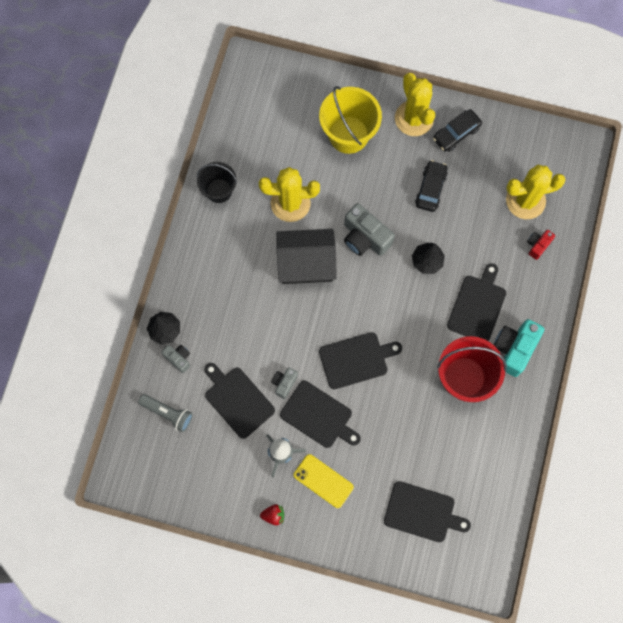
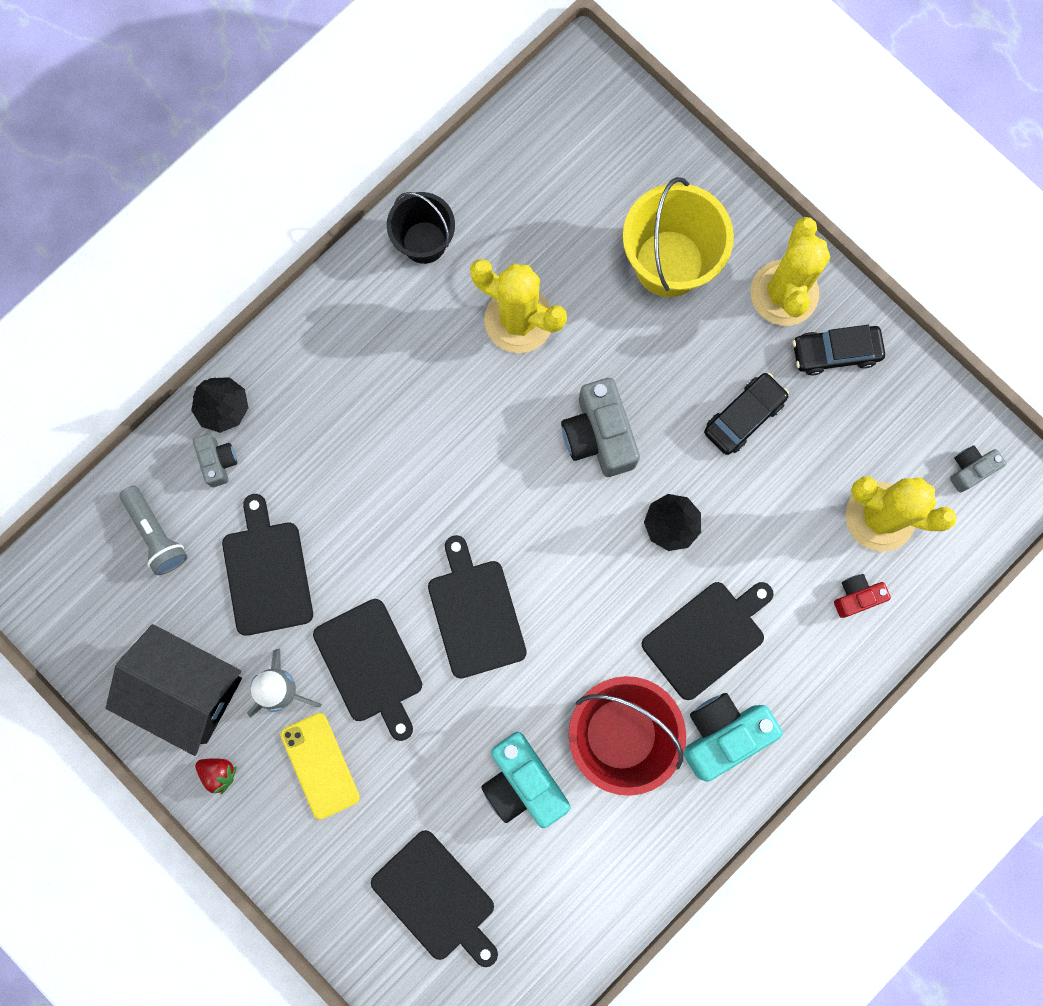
camera: 30 degrees right, 5 degrees up
(284, 383) = (349, 587): grey camera -> grey camera (970, 469)
(306, 263) = (488, 425): black house -> black house (185, 690)
(356, 360) = (475, 613): black cutting board -> black cutting board turned 120 degrees counterclockwise
(430, 429) = (523, 782): none -> turquoise camera

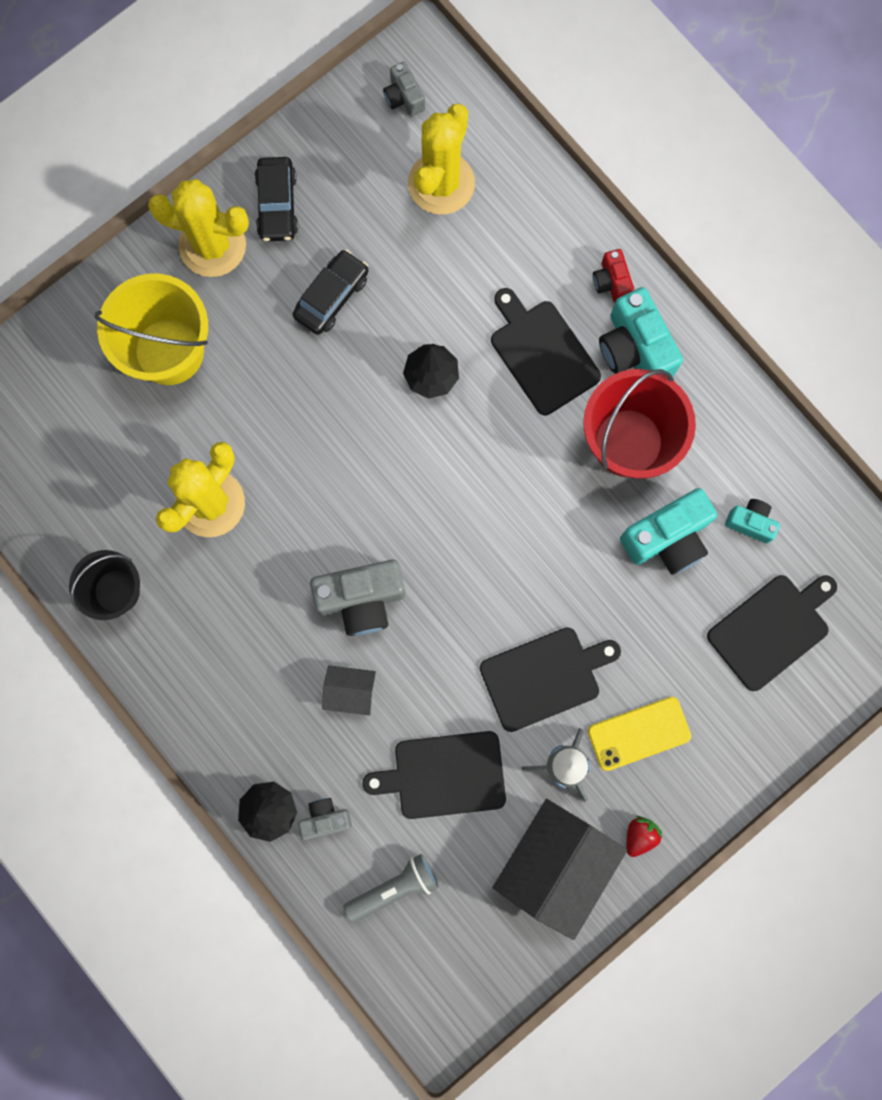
camera: 85 degrees left, 0 degrees up
(343, 474) = (350, 691): none -> black house
(475, 613) = (502, 570): black cutting board -> none
(547, 870) = (750, 523): none -> turquoise camera
(599, 436) = (336, 435): grey camera -> grey camera (361, 600)
(744, 416) = (331, 296): black car -> black car turned 75 degrees clockwise
(856, 597) = (515, 214): red camera -> red camera (611, 282)

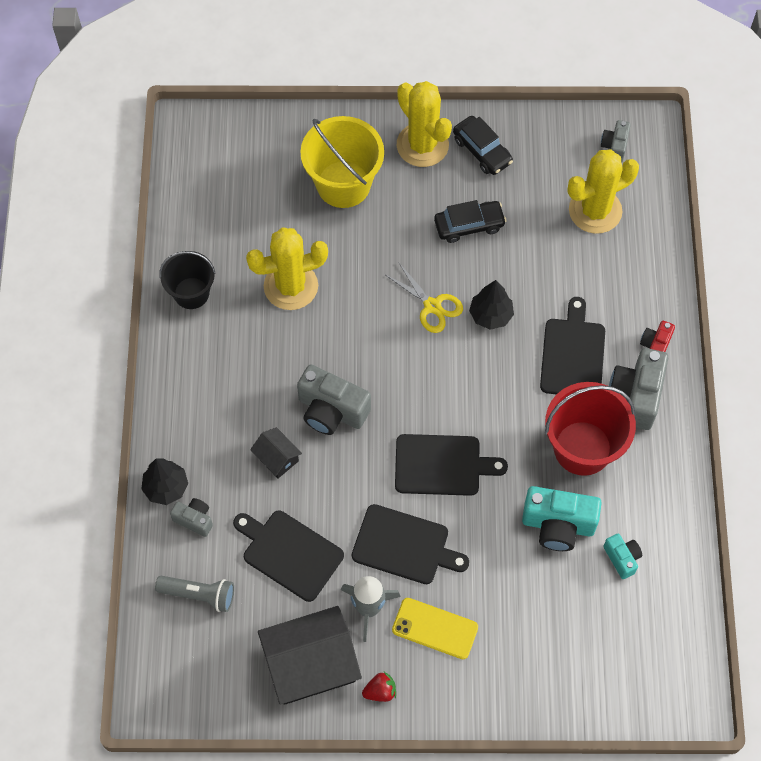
camera: 40 degrees right, 15 degrees down
(277, 205) = (482, 151): black car -> black car turned 75 degrees counterclockwise
(367, 412) = (432, 306): none -> yellow scissors
(634, 349) = (636, 396): turquoise camera -> grey camera
(771, 629) = (579, 635): black cutting board -> black cutting board (442, 465)

